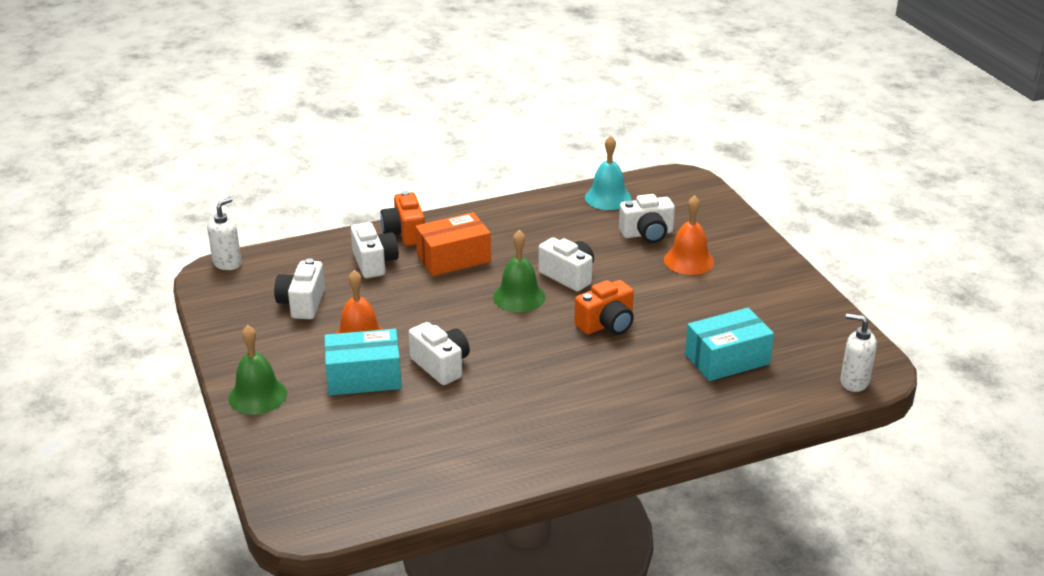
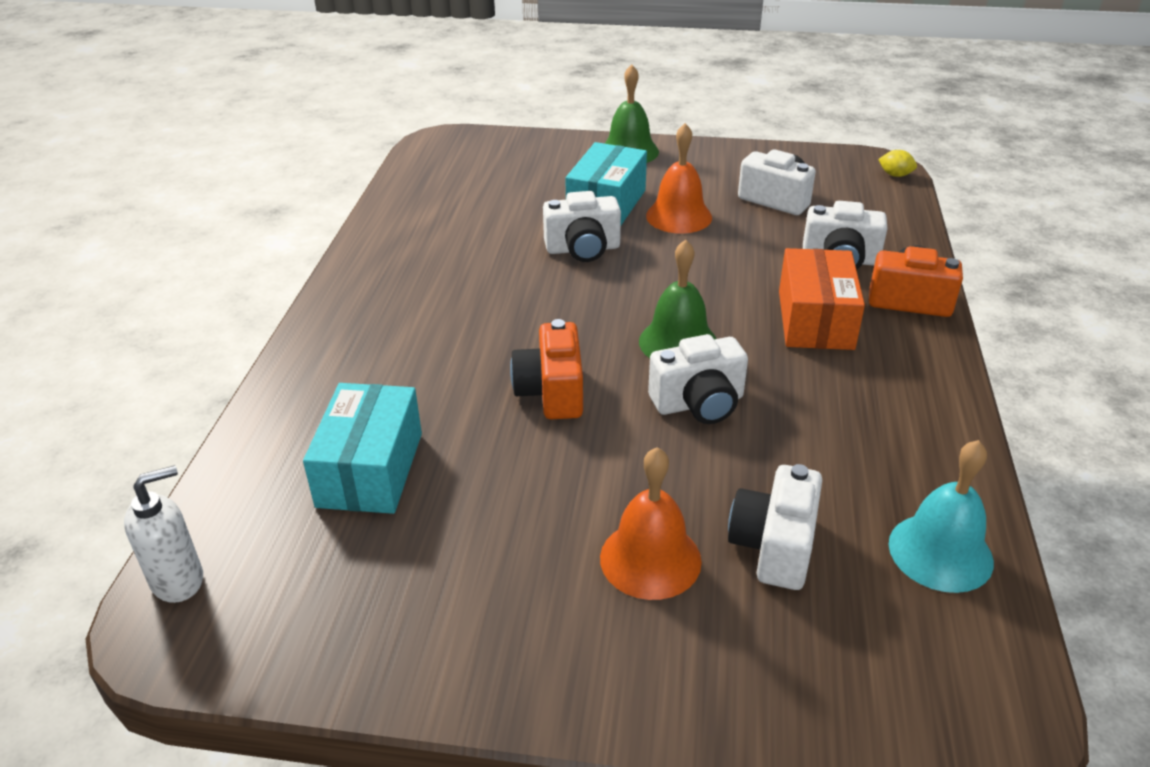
camera: 120 degrees right, 5 degrees up
(227, 263) = (895, 175): white soap dispenser -> yellow lemon

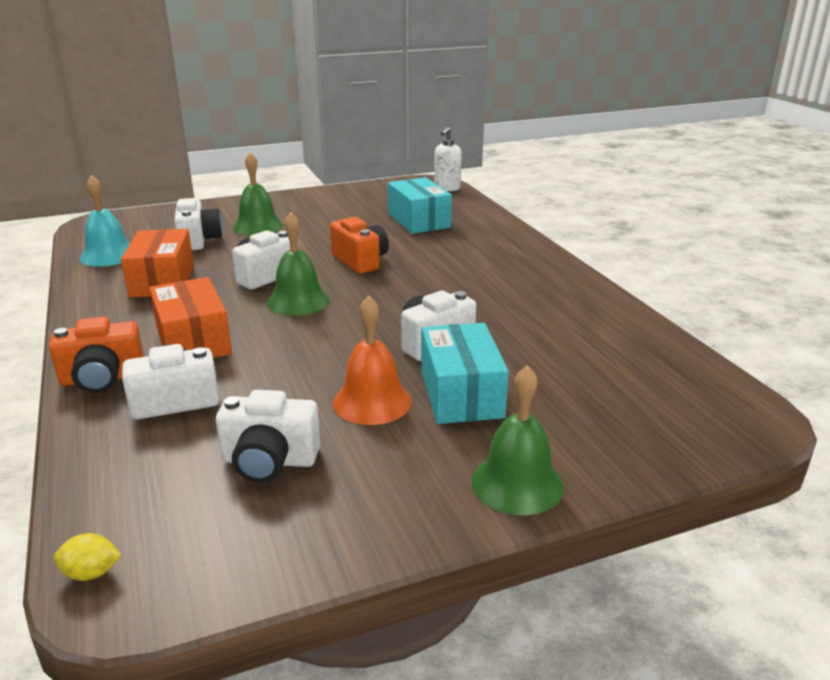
camera: 150 degrees right, 10 degrees down
(650, 559) = (258, 226): orange bell -> green bell
(845, 442) = (162, 280): none -> orange box

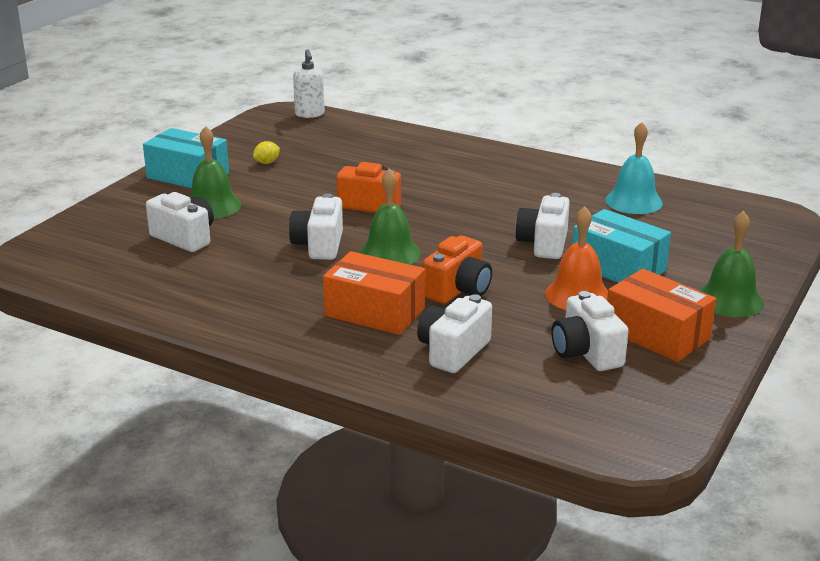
camera: 40 degrees left, 0 degrees up
(91, 573) = (609, 447): yellow lemon -> yellow lemon (267, 163)
(102, 379) = (368, 364): orange camera -> orange camera (458, 290)
(108, 255) = (127, 282): turquoise bell -> turquoise bell (633, 201)
(162, 280) = (237, 282): orange box -> orange box (657, 334)
(269, 461) = (586, 353): white camera -> white camera turned 105 degrees clockwise
(418, 220) = (347, 153): turquoise box -> turquoise box (188, 176)

